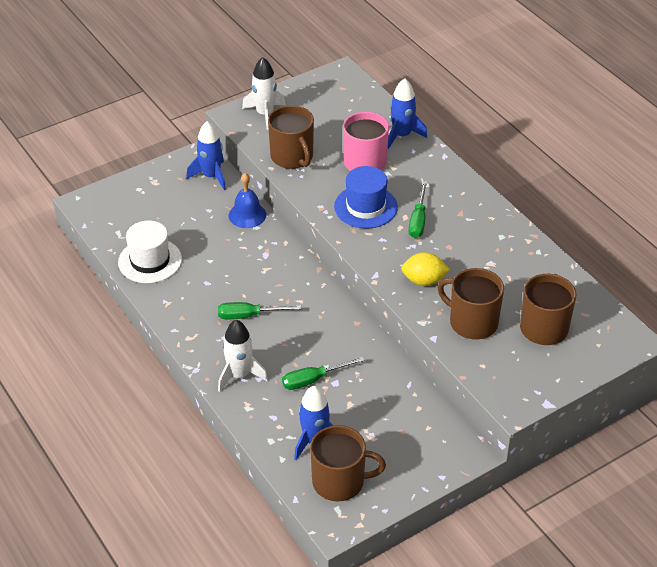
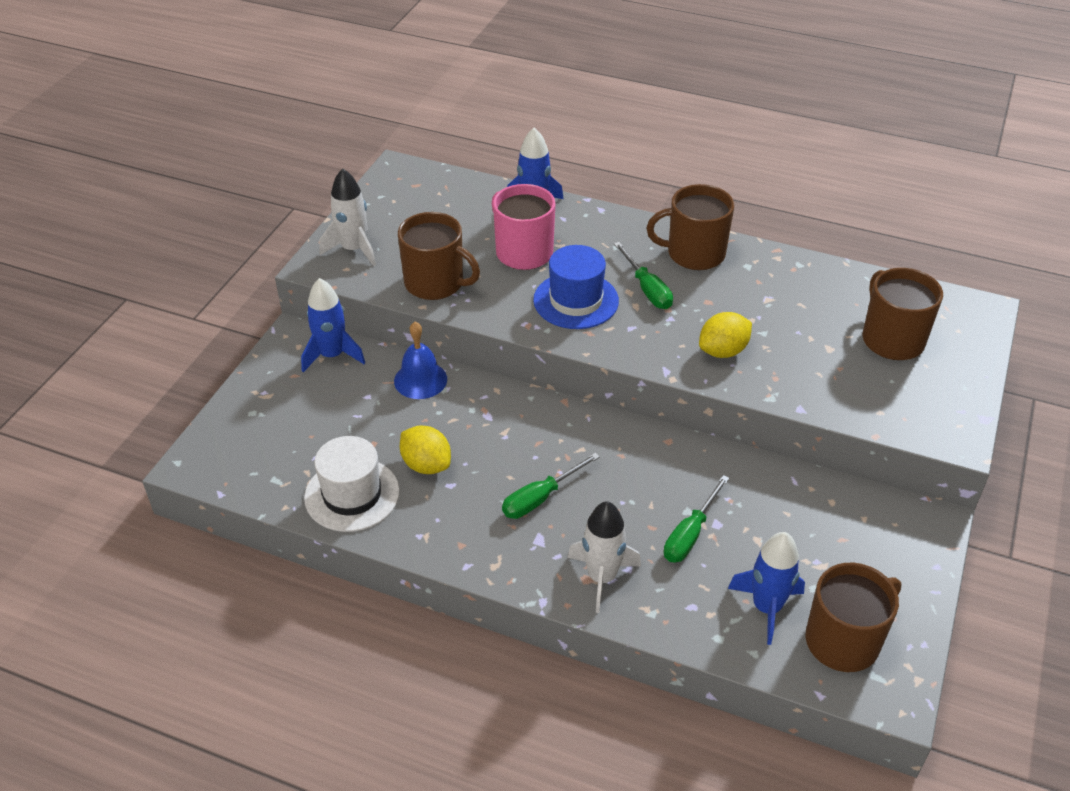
camera: 35 degrees left, 0 degrees up
(204, 265) = (426, 465): none -> yellow lemon
(472, 322) = (819, 371): brown mug -> brown mug (694, 254)

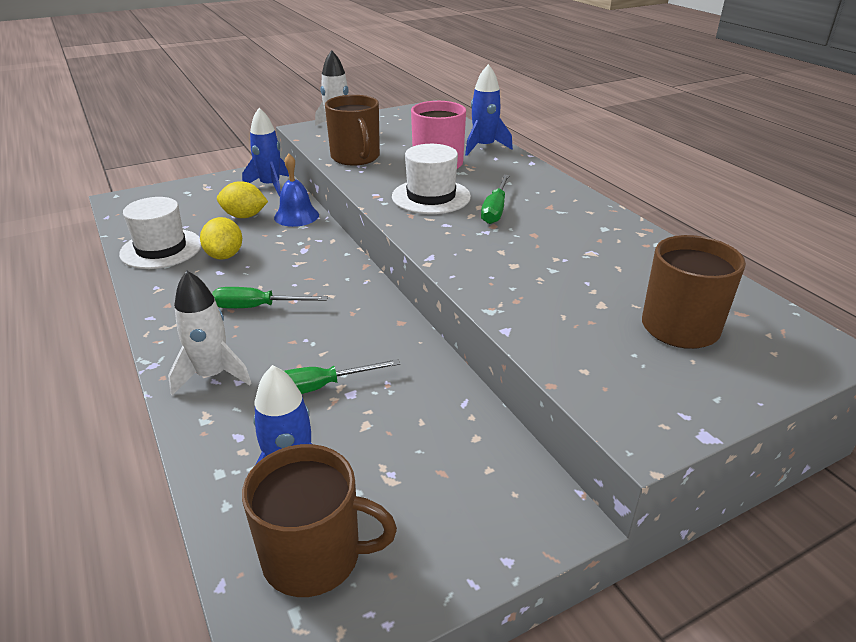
camera: 40 degrees right, 10 degrees down
(576, 300) = (431, 196): blue hat -> white hat
(694, 254) = (567, 206): brown mug -> none
(723, 351) = (497, 265): yellow lemon -> yellow lemon (244, 216)

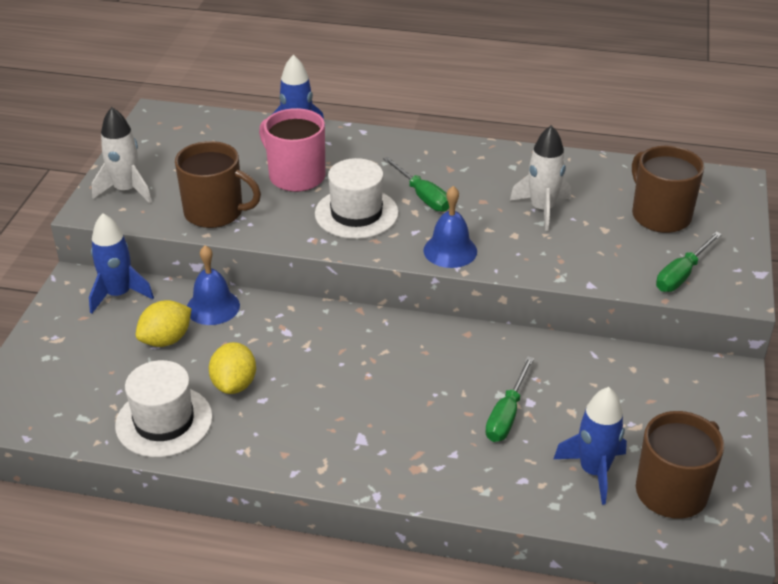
camera: 50 degrees left, 5 degrees up
(212, 375) = (430, 465): white rocket -> white rocket (542, 209)
(225, 255) = (234, 384): yellow lemon -> yellow lemon turned 60 degrees clockwise
(257, 307) = (354, 400): green screwdriver -> green screwdriver (681, 274)
(445, 246) = (450, 250): none -> blue bell

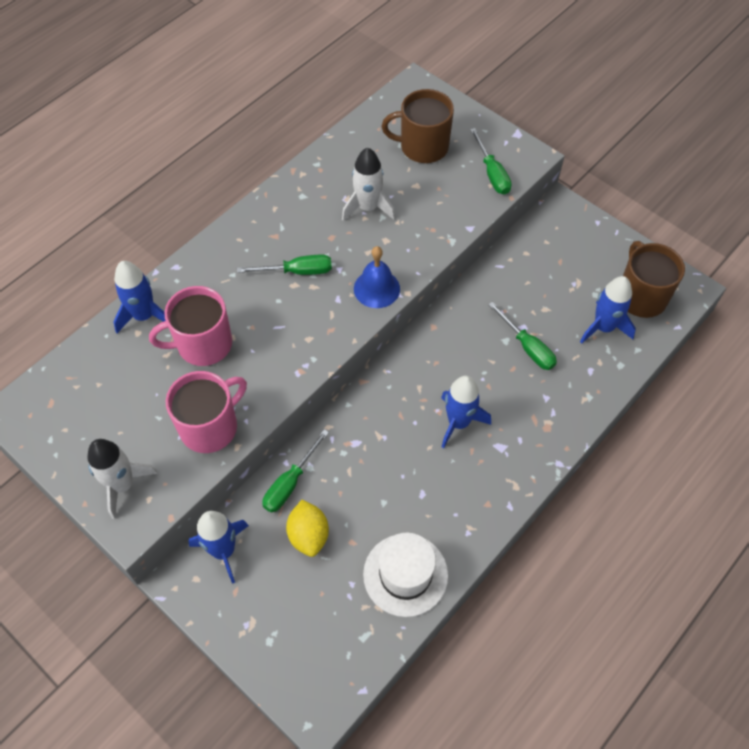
camera: 60 degrees left, 20 degrees up
(213, 307) = (290, 483): blue bell -> green screwdriver
(215, 212) = (210, 426): brown mug -> pink mug
(234, 384) = (393, 506): yellow lemon -> none
(356, 213) = (287, 326): white hat -> none
(366, 395) = (458, 422): none -> blue rocket

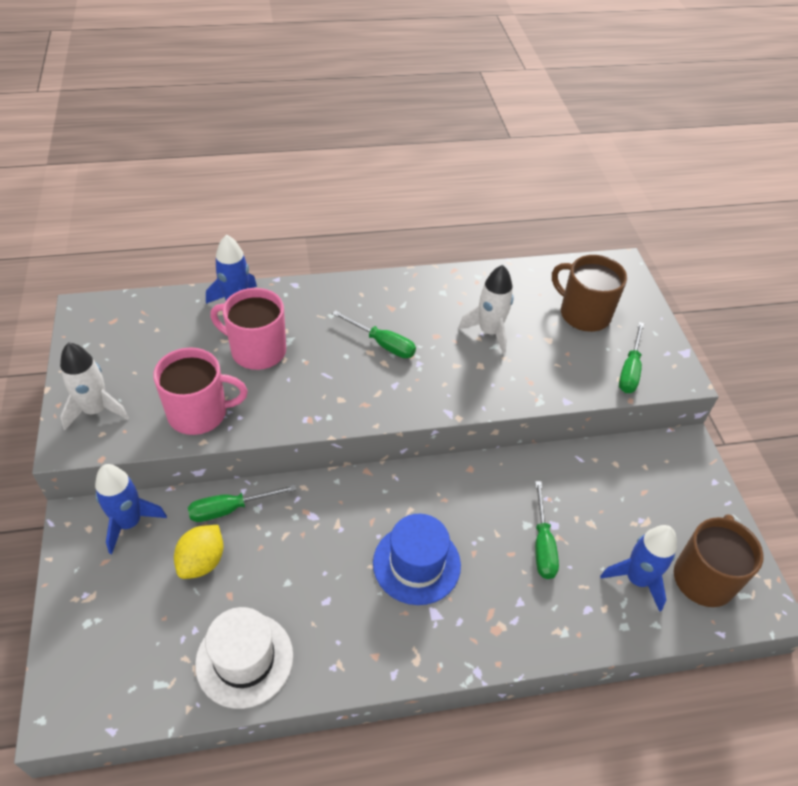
camera: 35 degrees right, 10 degrees down
(376, 288) = (435, 397): blue bell -> none
(458, 422) = (416, 564): blue rocket -> blue hat

